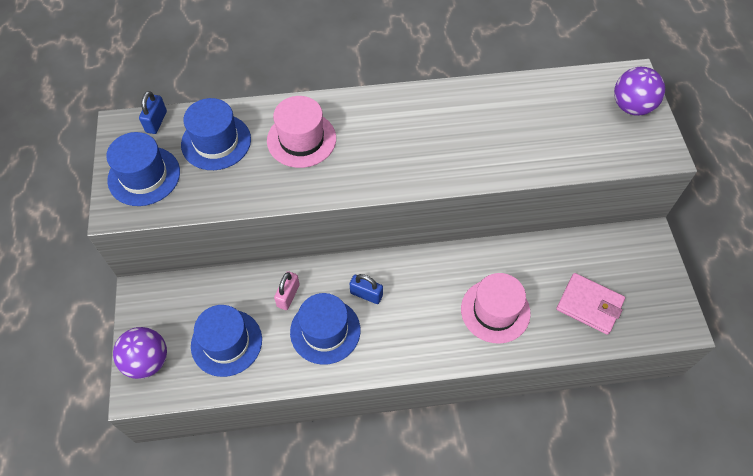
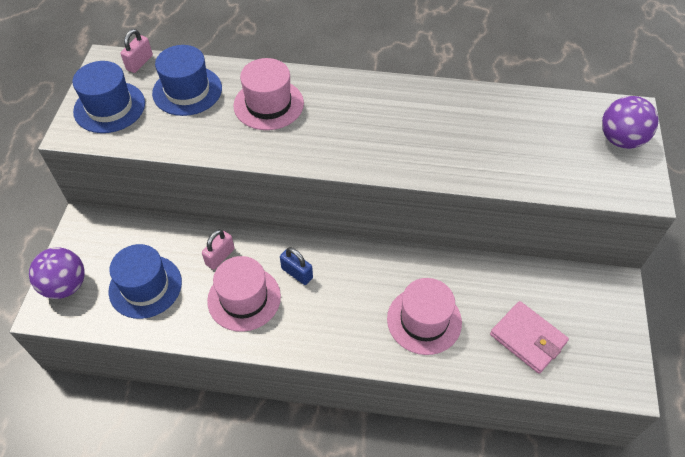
camera: 15 degrees right, 5 degrees down
(156, 122) = (139, 63): blue padlock -> pink padlock
(325, 331) = (244, 298): blue hat -> pink hat

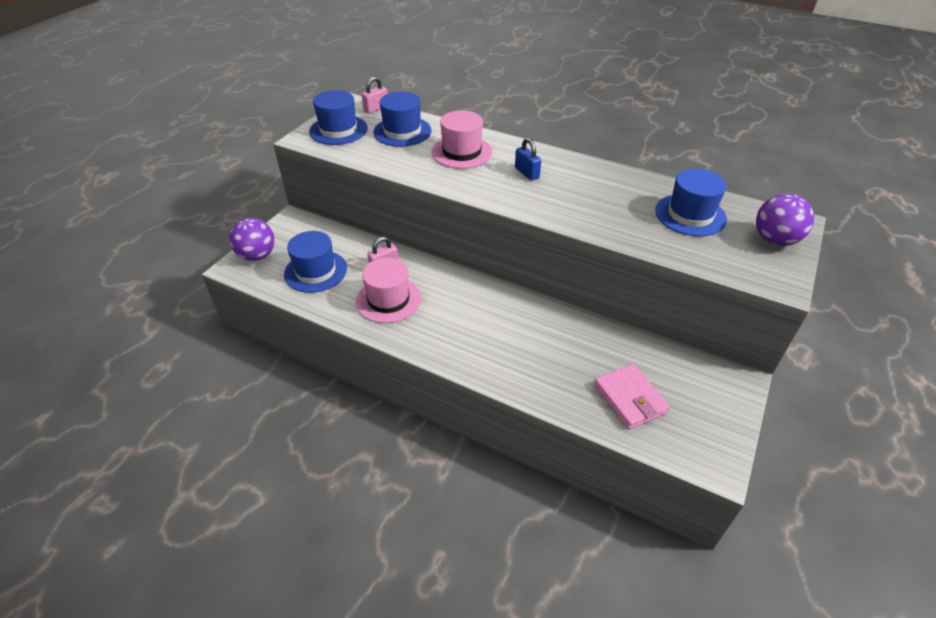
camera: 20 degrees right, 10 degrees down
(297, 273) = (441, 293): blue padlock -> blue padlock (527, 173)
(424, 320) = (536, 357): pink hat -> none
(534, 129) = (690, 215): none -> blue hat

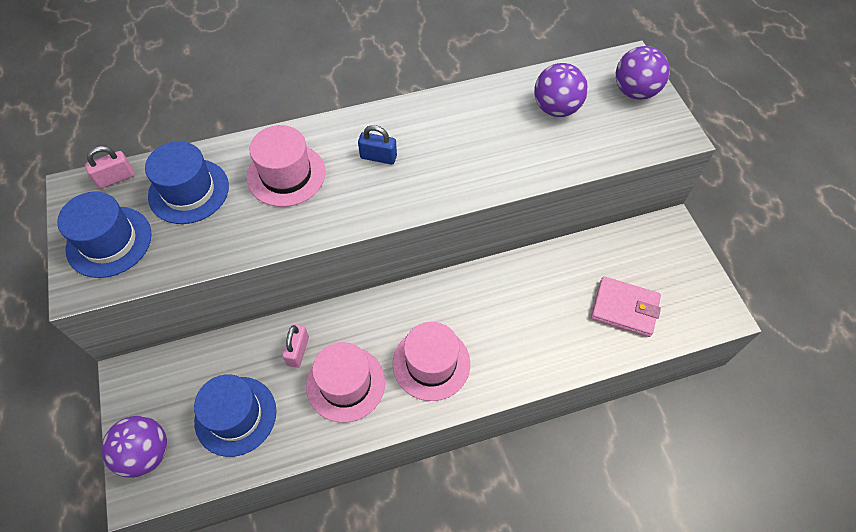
camera: 45 degrees left, 15 degrees up
(376, 108) = (116, 178): pink padlock -> pink padlock turned 60 degrees clockwise
(450, 327) = (431, 363): none -> pink hat
(690, 215) = (556, 108): blue hat -> purple ball

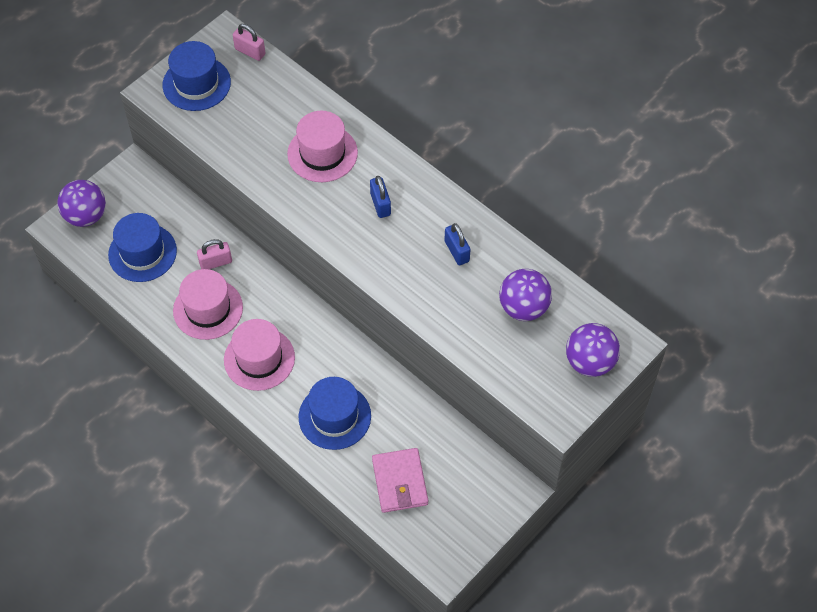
camera: 60 degrees right, 0 degrees up
(189, 191) = (268, 102): blue hat -> blue hat (334, 416)
(468, 126) = (456, 251): none -> blue padlock

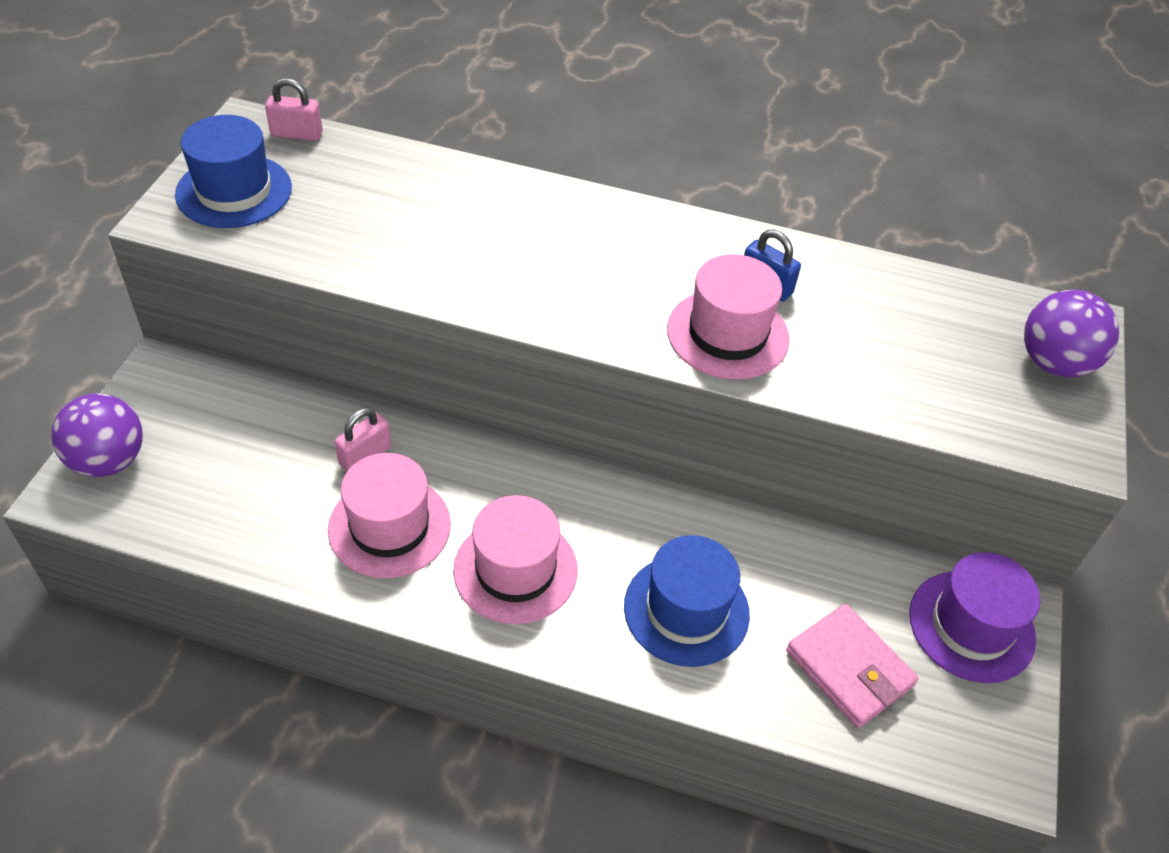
camera: 30 degrees left, 10 degrees down
(142, 253) = (235, 482): blue hat -> none
(322, 153) = (485, 224): pink hat -> pink hat (727, 334)
(380, 204) = (615, 261): blue padlock -> none
(483, 489) = (971, 626): none -> purple hat
(523, 307) = (911, 325): purple ball -> none

